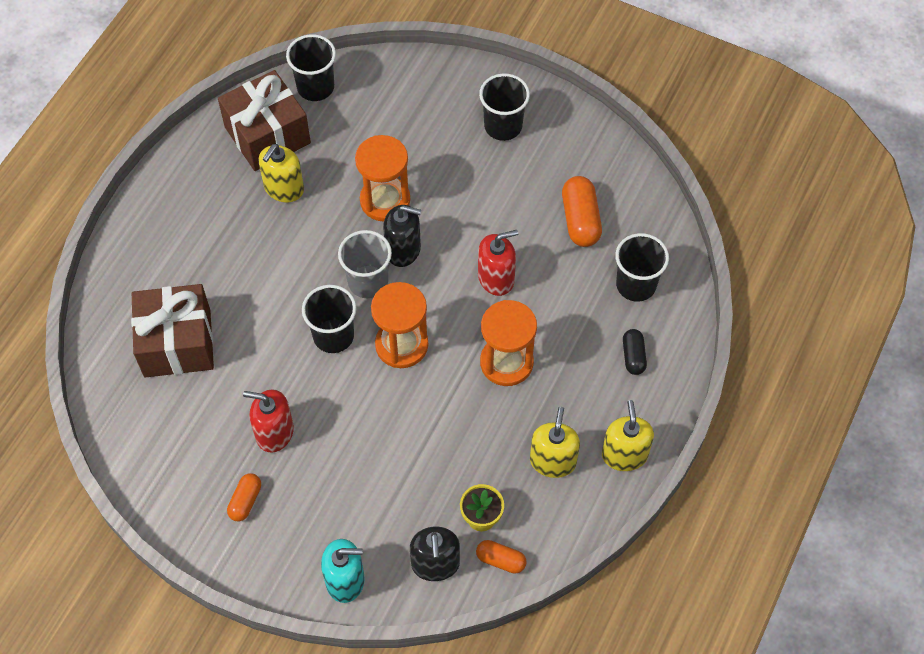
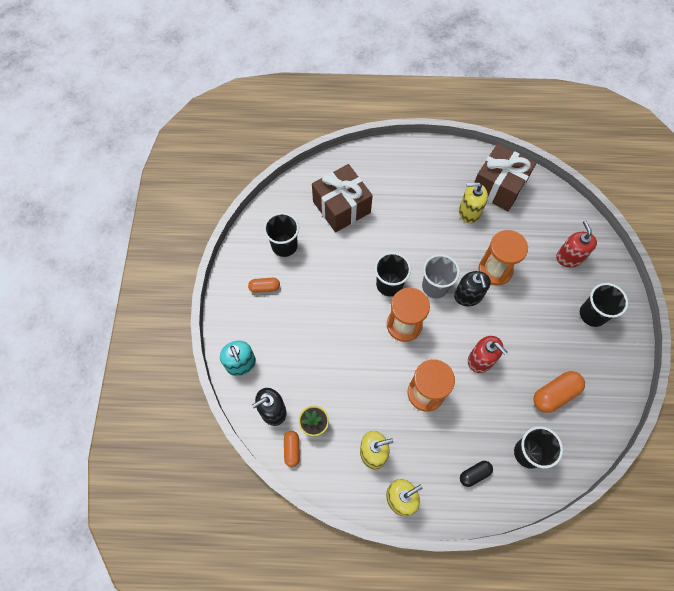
camera: 65 degrees right, 5 degrees up
(274, 432) = (313, 282): red soap dispenser -> red soap dispenser (569, 257)
(315, 87) = (547, 196): black cup -> black cup (284, 246)

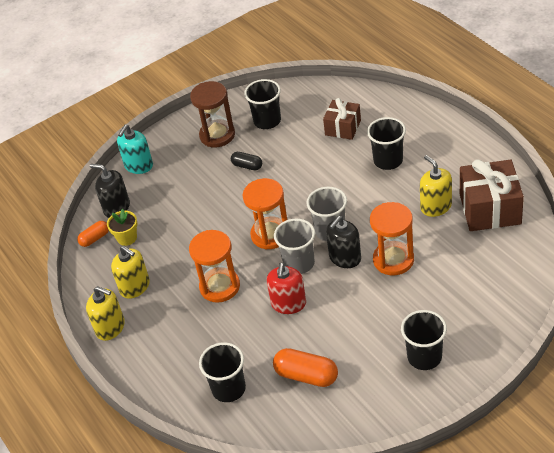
camera: 60 degrees right, 20 degrees down
(264, 287) = (217, 135): orange capsule -> brown hourglass
(341, 207) = (343, 128): brown gift -> brown gift, size x0.61
(389, 284) = (300, 202): black cup -> black cup (388, 160)
(448, 327) = (299, 263): none -> grey cup
(474, 474) = (174, 362): black capsule -> black capsule (247, 166)
(569, 257) = (471, 304): red soap dispenser -> none

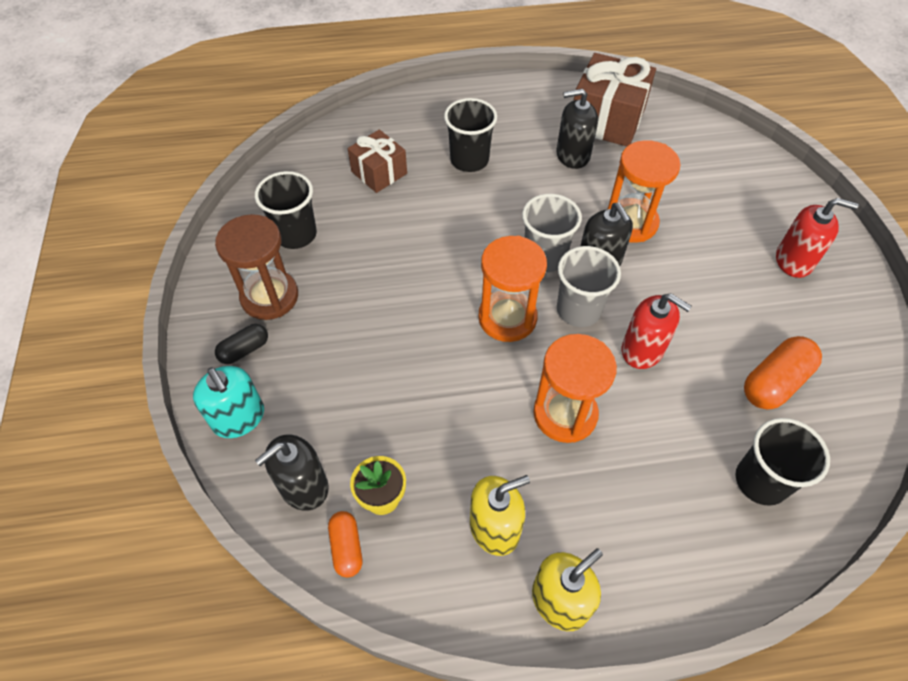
camera: 70 degrees left, 10 degrees up
(247, 166) = (360, 289): black capsule -> black capsule (244, 350)
(424, 357) = (794, 260): black cup -> red soap dispenser
(436, 206) = (572, 155): yellow soap dispenser -> black soap dispenser

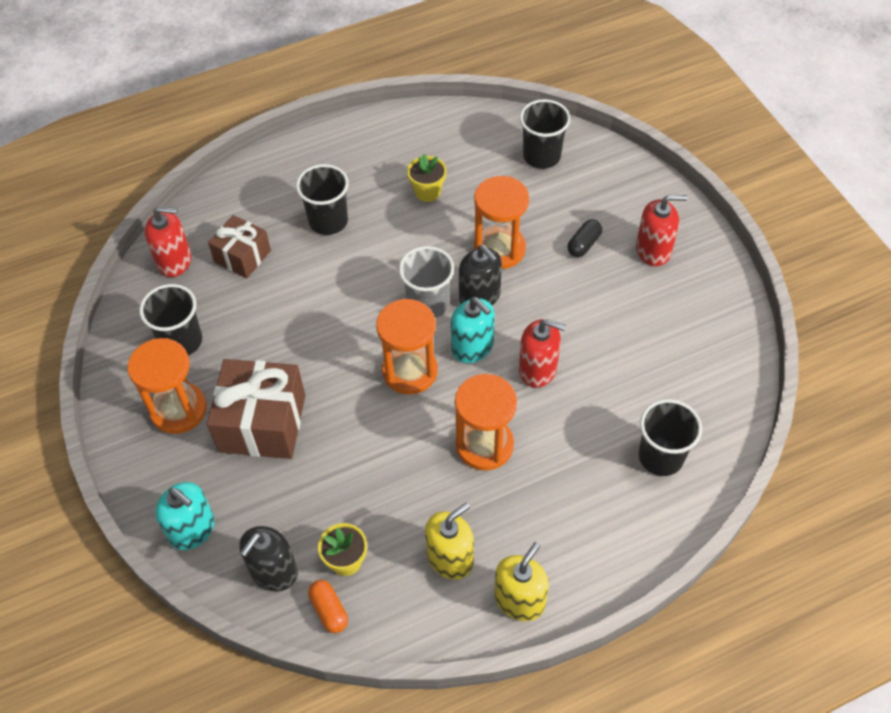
camera: 15 degrees left, 0 degrees up
(244, 350) = (173, 466): black capsule -> black capsule (583, 244)
(269, 297) = (178, 409): brown hourglass -> orange hourglass
(316, 162) = (174, 261): none -> red soap dispenser
(572, 155) = (427, 192): black soap dispenser -> yellow flower pot
(578, 310) = (472, 347): grey cup -> turquoise soap dispenser
(607, 119) = (451, 145): brown gift -> brown gift (262, 423)
(694, 147) = (541, 156): none -> black cup
(775, 382) = (657, 368): orange capsule -> none

